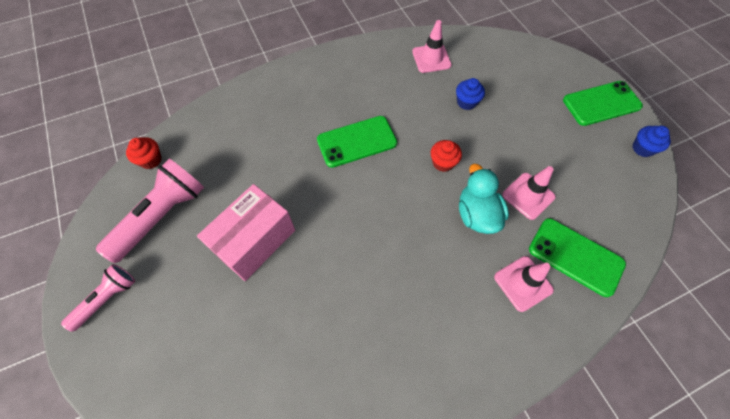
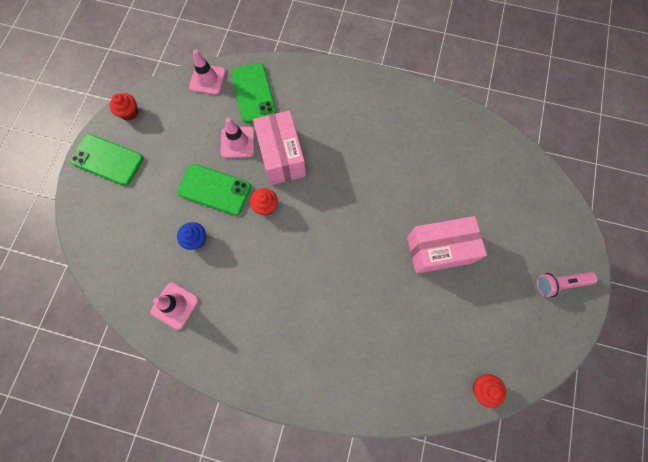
camera: 140 degrees left, 10 degrees up
(162, 216) = (496, 322): pink flashlight -> none
(356, 141) = (309, 273): green phone -> green phone (214, 189)
(477, 214) = (281, 156): turquoise duck -> pink box
(523, 283) = (298, 103): pink traffic cone -> pink traffic cone (207, 79)
(642, 148) = (129, 113): blue cupcake -> red cupcake

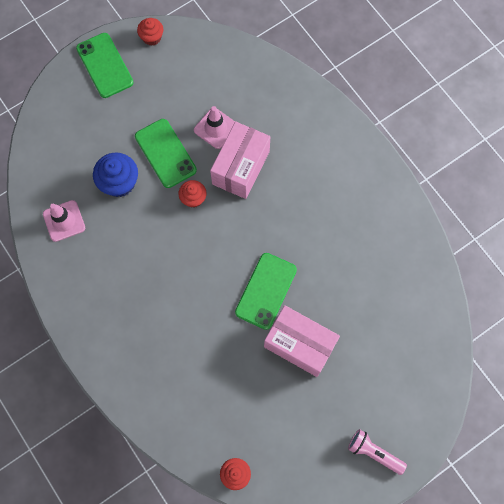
camera: 40 degrees right, 0 degrees up
(196, 239) = (119, 183): blue cupcake -> blue cupcake, size x1.61
(207, 79) = (236, 54): pink traffic cone -> none
(253, 93) = (264, 95): green phone -> green phone (266, 291)

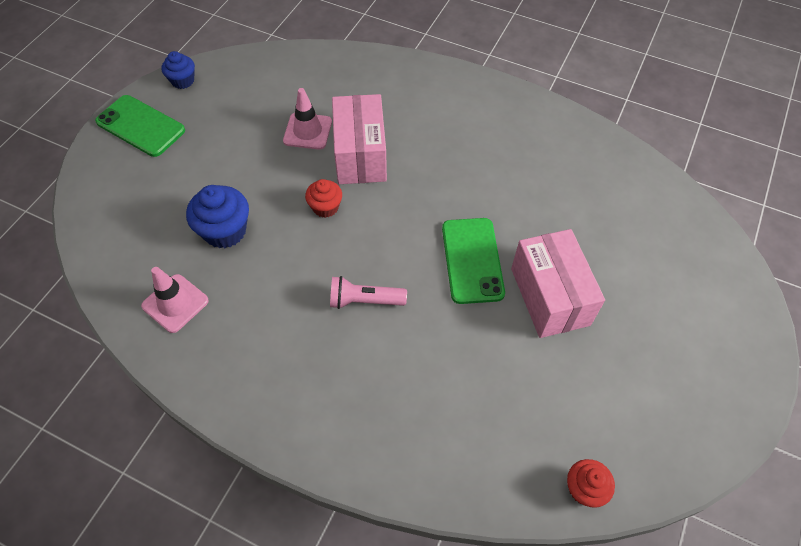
camera: 30 degrees left, 15 degrees down
(152, 37) = (183, 81): red cupcake -> blue cupcake
(165, 153) = (264, 178): green phone -> none
(299, 344) = (550, 296): pink box -> pink box turned 75 degrees clockwise
(373, 452) = (719, 368): pink flashlight -> pink flashlight (364, 300)

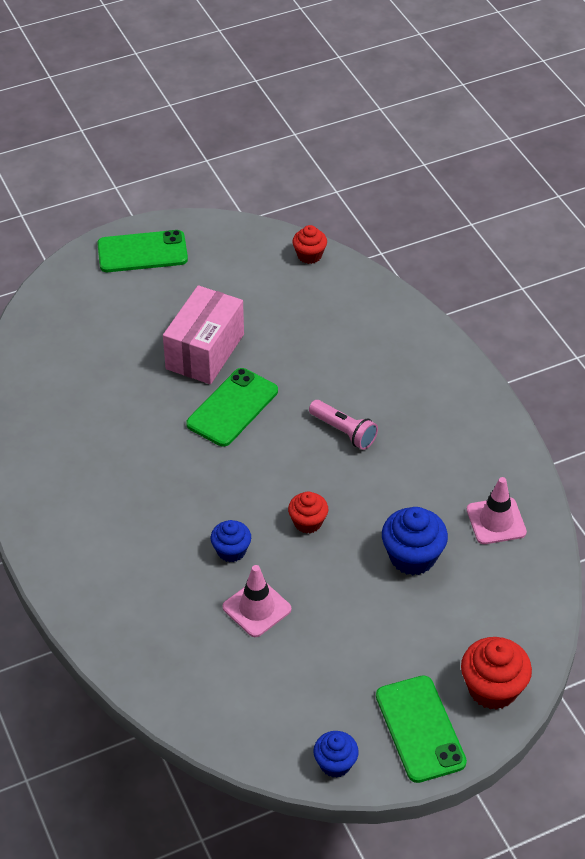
camera: 140 degrees left, 10 degrees down
(104, 176) = (492, 688): none -> red cupcake
(360, 155) = (231, 551): pink box -> blue cupcake
(724, 363) = (142, 252): none -> green phone

